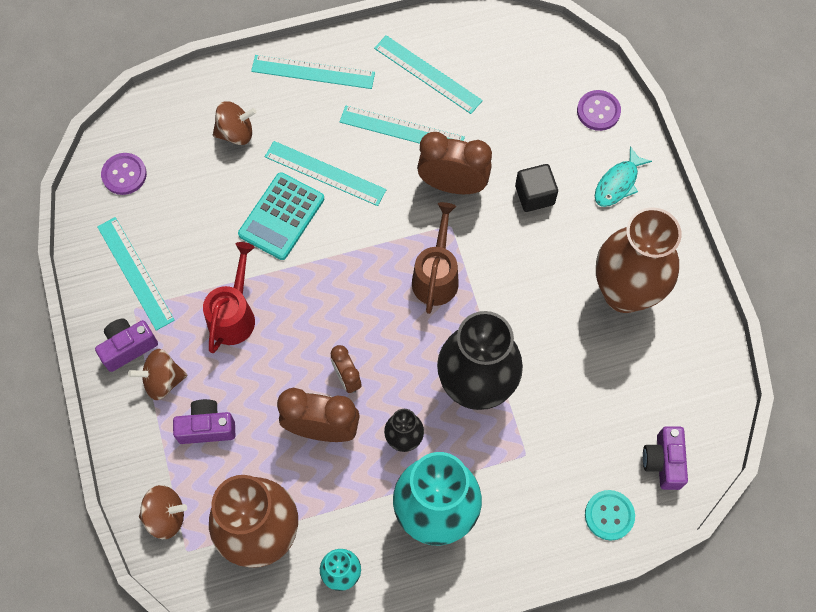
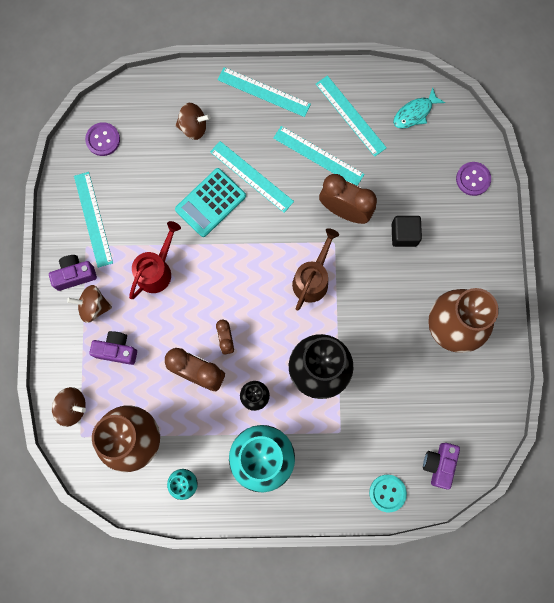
camera: 15 degrees right, 10 degrees up
(618, 183) = (470, 241): turquoise fish -> turquoise fish (415, 113)

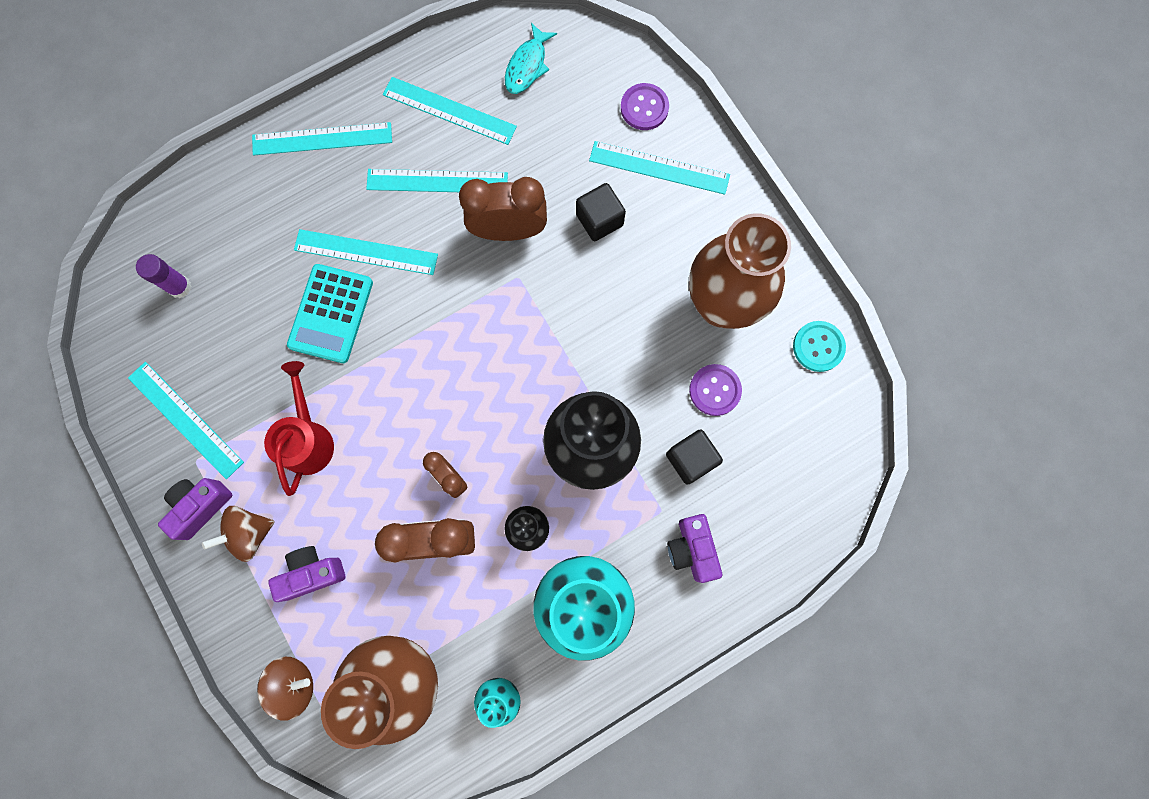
camera: 30 degrees left, 0 degrees up
(103, 139) = (142, 310): purple button -> purple button (715, 390)
(131, 137) = (179, 287): none -> purple glue stick
(193, 127) = (255, 230): brown spinning top -> none
(312, 278) = (517, 337): brown watering can -> none
(375, 411) = (691, 459): none -> black cube
(387, 493) = (765, 553): turquoise button -> turquoise button (818, 347)
(439, 464) = (806, 479): purple camera -> purple camera (692, 549)
(460, 222) = (659, 168): none -> turquoise ruler

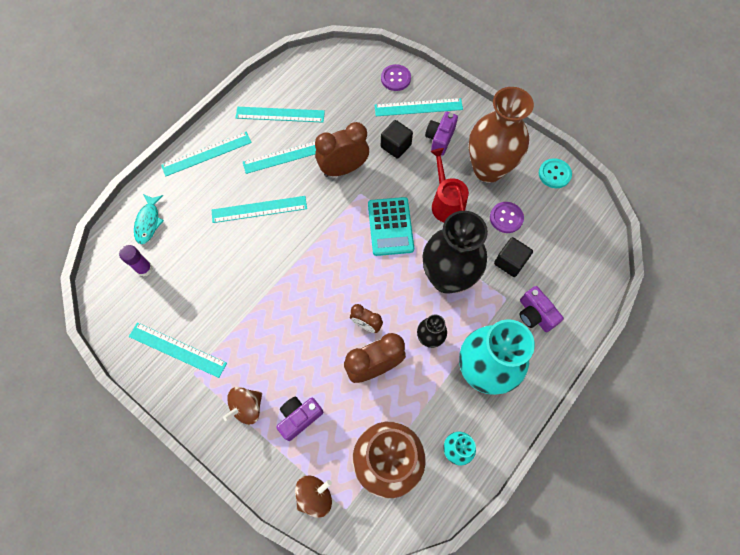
camera: 20 degrees left, 10 degrees down
(200, 506) = (207, 401): purple camera -> purple camera (440, 139)
(308, 438) = (264, 333): red watering can -> red watering can (446, 202)
(331, 314) = (250, 252): turquoise calculator -> turquoise calculator (390, 226)
(527, 66) = (317, 77): turquoise fish -> turquoise fish (148, 222)

